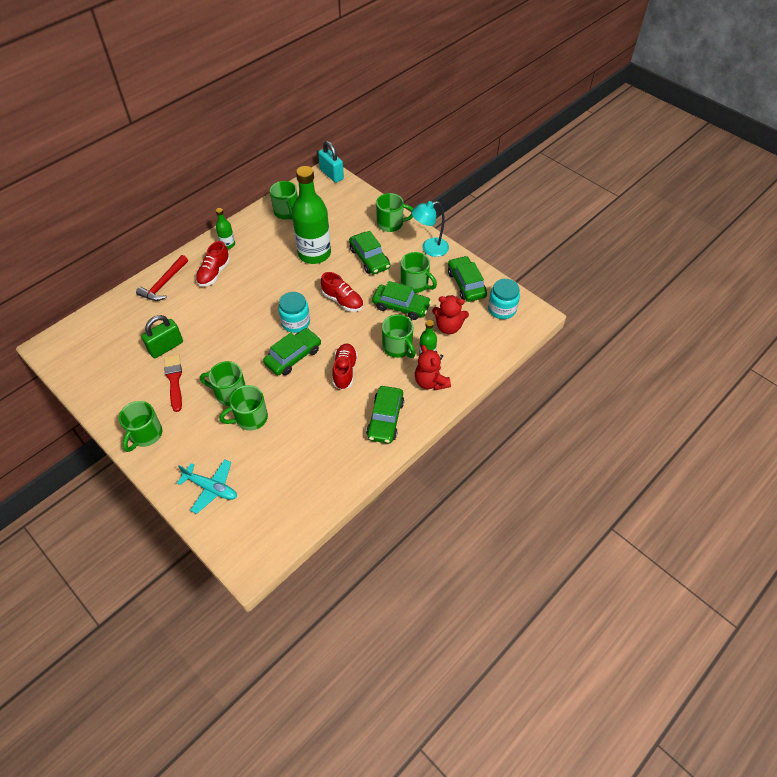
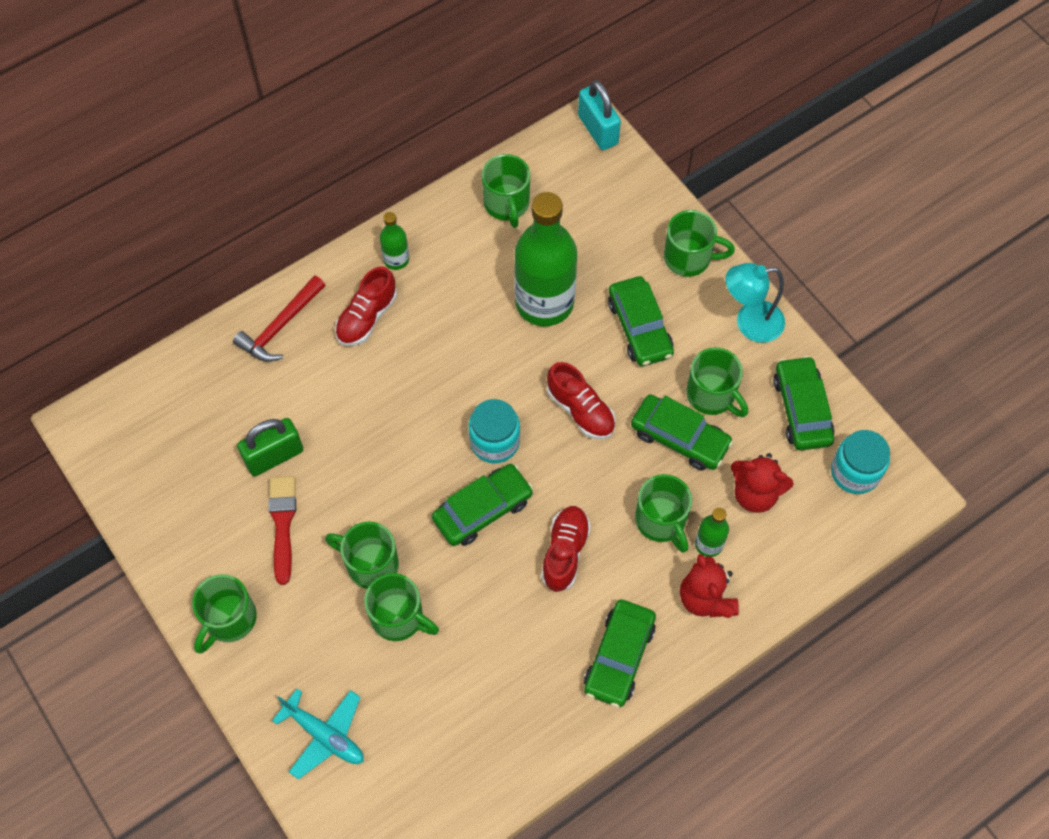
camera: 10 degrees right, 10 degrees up
(250, 418) = (399, 617): green mug -> green mug turned 135 degrees counterclockwise

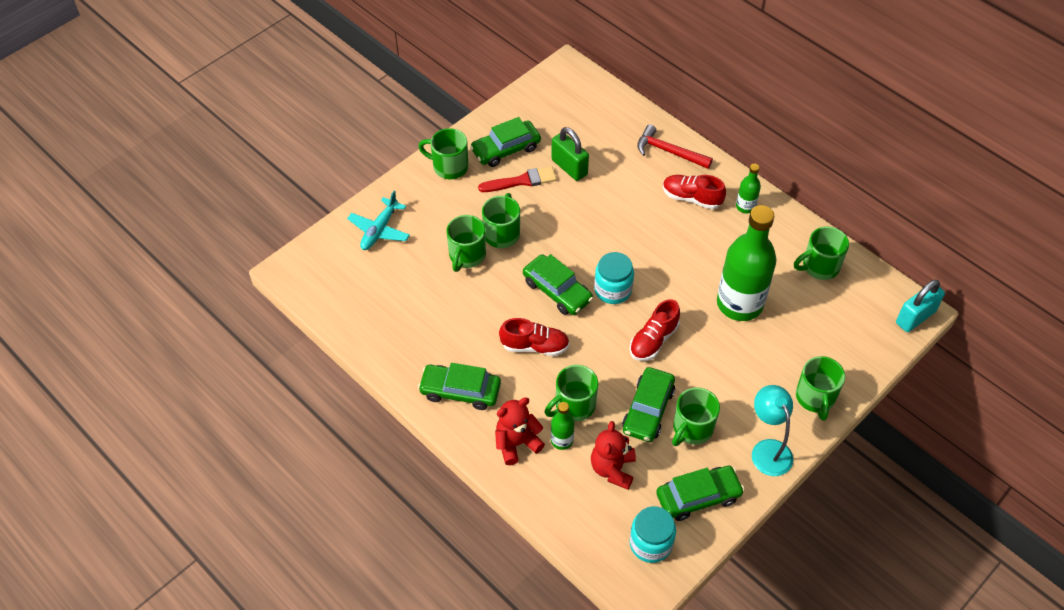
camera: 80 degrees right, 10 degrees down
(639, 328) = (738, 370): green car -> green car (506, 149)

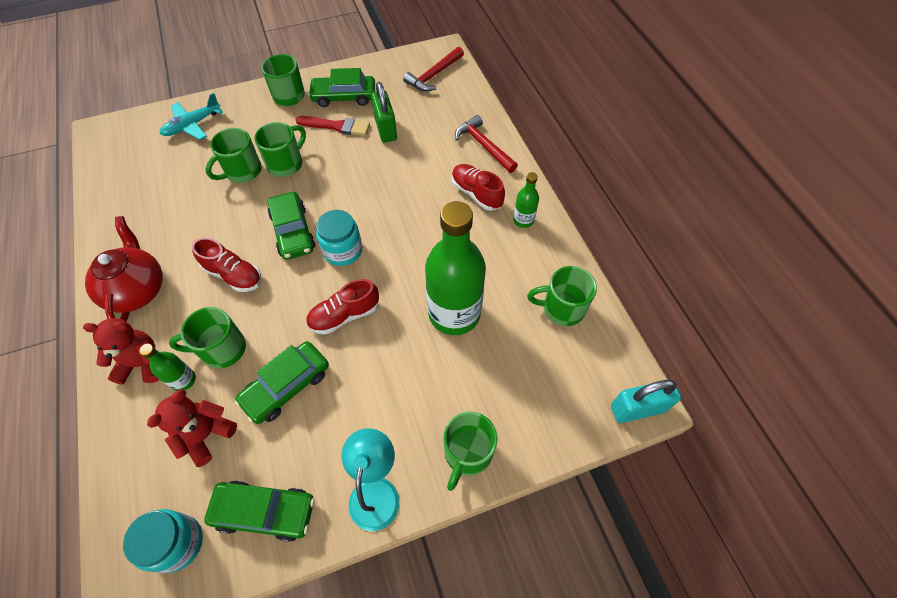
camera: 25 degrees right, 5 degrees up
(460, 391) = (137, 290): green car -> red teapot
(576, 97) = (434, 75): none -> red hammer
(692, 429) = (314, 427): green mug -> none

